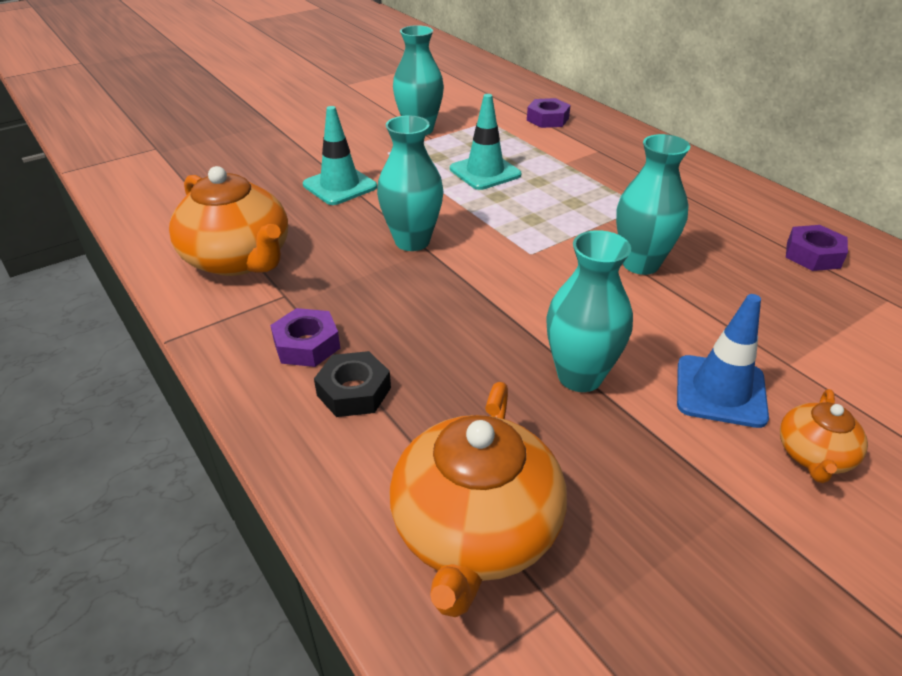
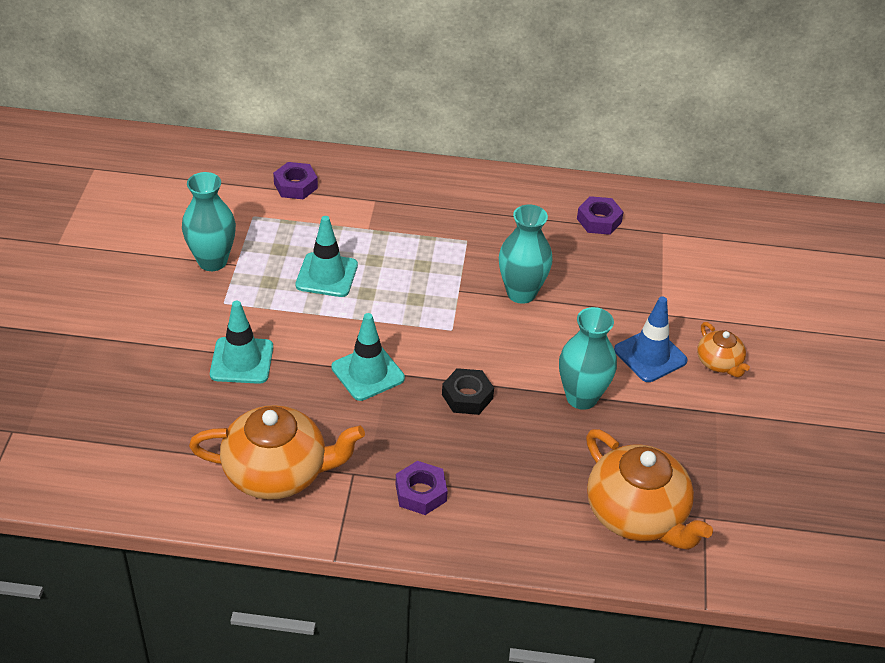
camera: 50 degrees left, 5 degrees up
(354, 391) = (489, 497): black nut -> black nut (467, 396)
(412, 241) = (368, 373): turquoise vase -> turquoise traffic cone

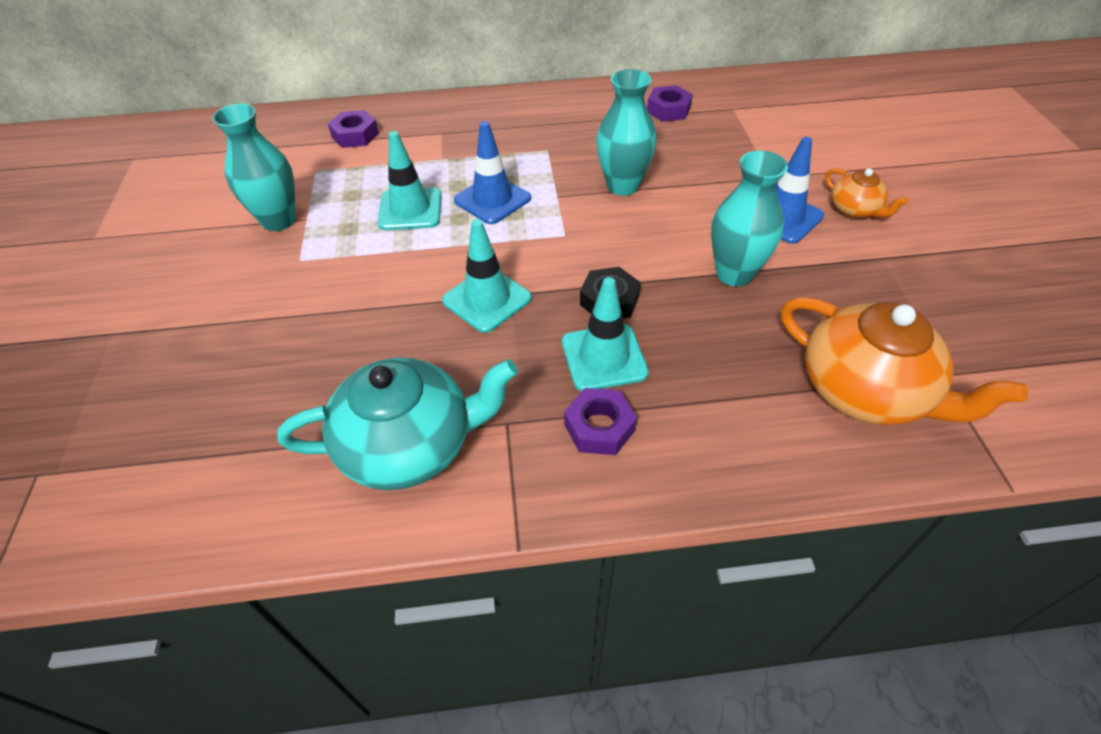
camera: 10 degrees left, 5 degrees up
(242, 361) = (333, 318): turquoise traffic cone -> turquoise traffic cone (604, 357)
(277, 472) = (409, 445): orange teapot -> turquoise teapot
(401, 281) = (492, 199): none -> blue traffic cone

